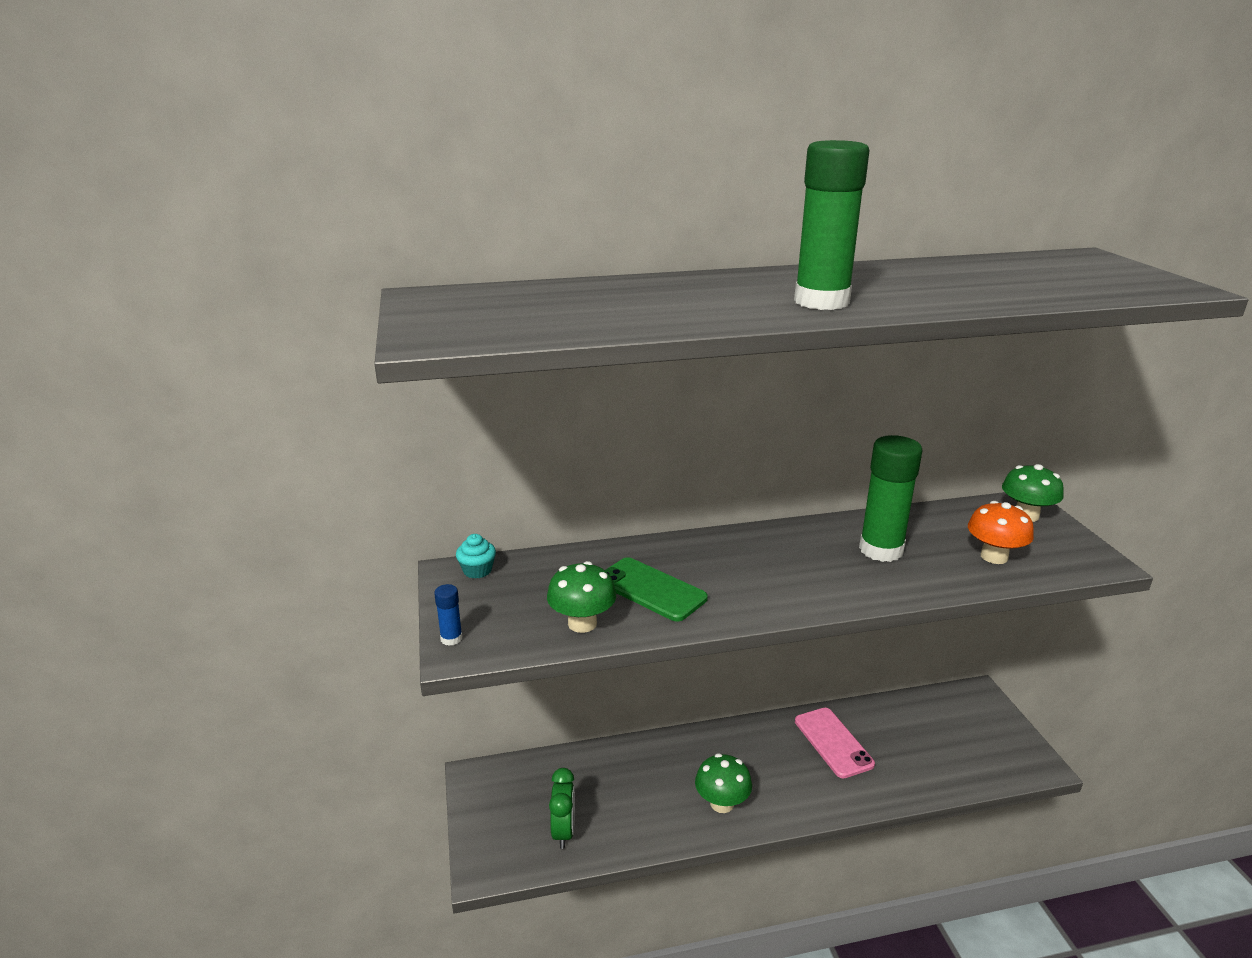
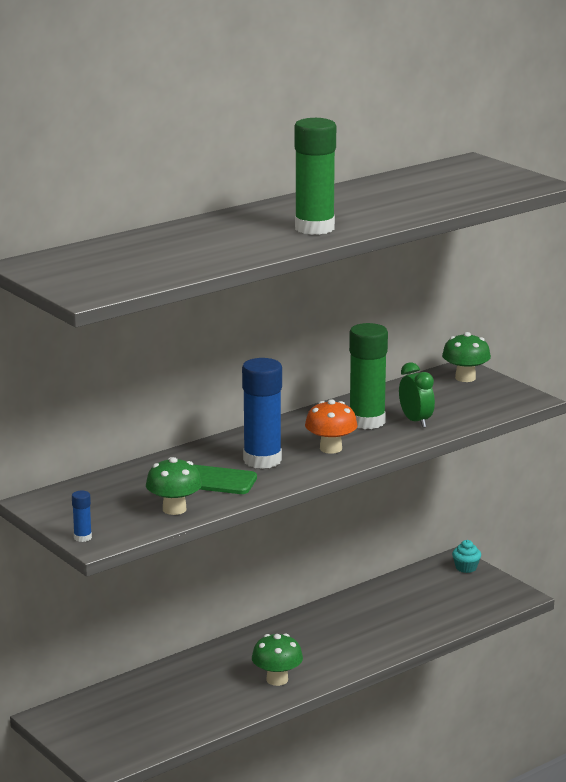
camera: 25 degrees left, 5 degrees down
(477, 570) = (56, 496): turquoise cupcake -> turquoise cupcake (466, 568)
(564, 831) = (156, 728): green clock -> green clock (416, 421)
(729, 576) = (262, 460): none -> blue glue stick
(833, 742) = (348, 621): pink phone -> none
(994, 557) = (452, 410): orange mushroom -> orange mushroom (331, 448)

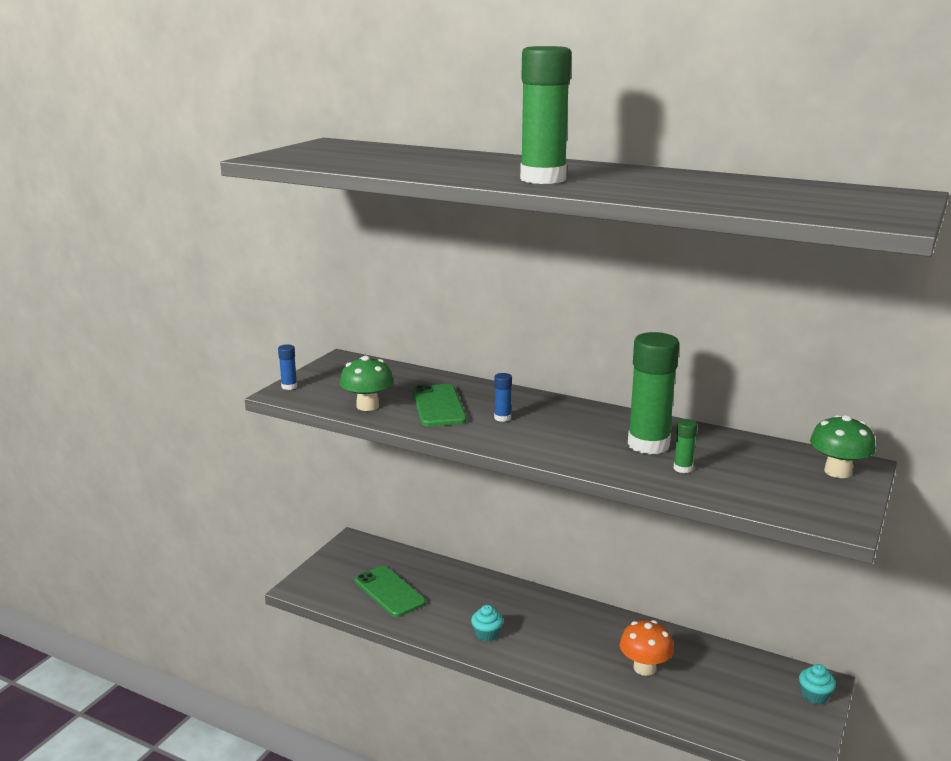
camera: 65 degrees right, 0 degrees up
(164, 714) = (389, 592): none -> green phone
(262, 460) = (502, 418): blue glue stick -> blue glue stick, size x0.43
(277, 680) = (487, 634): green mushroom -> turquoise cupcake
(331, 448) = (563, 441): orange mushroom -> orange mushroom (644, 668)
(416, 421) = (682, 468): green clock -> green glue stick

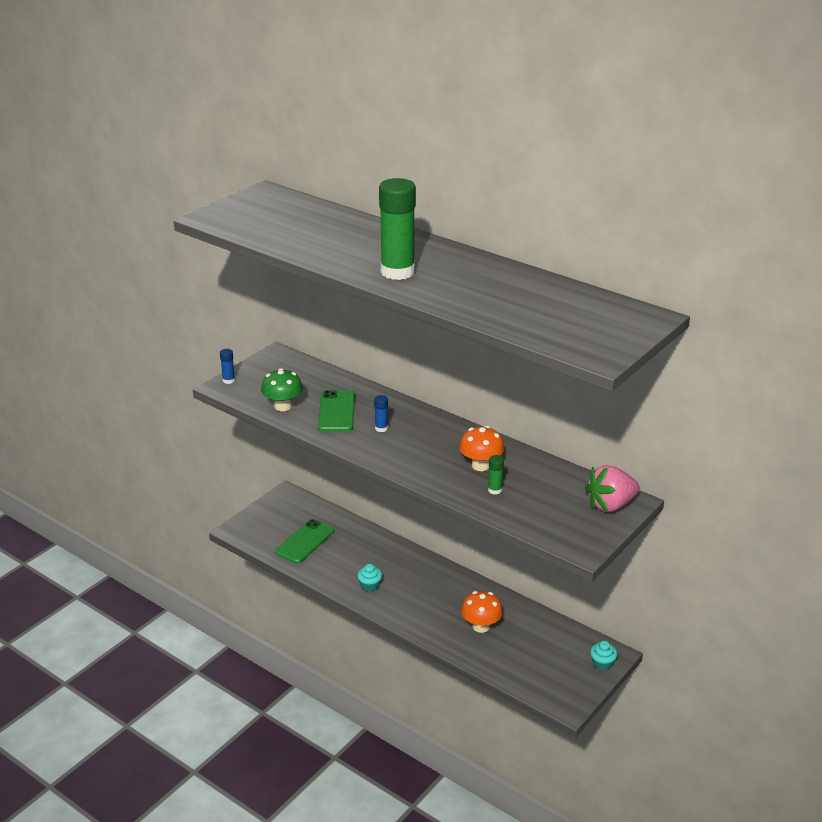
camera: 10 degrees right, 10 degrees up
(389, 592) = (305, 542): green phone -> green phone turned 60 degrees clockwise
(648, 444) = (481, 465): green glue stick -> orange mushroom
(837, 472) = (610, 505): green mushroom -> pink strawberry

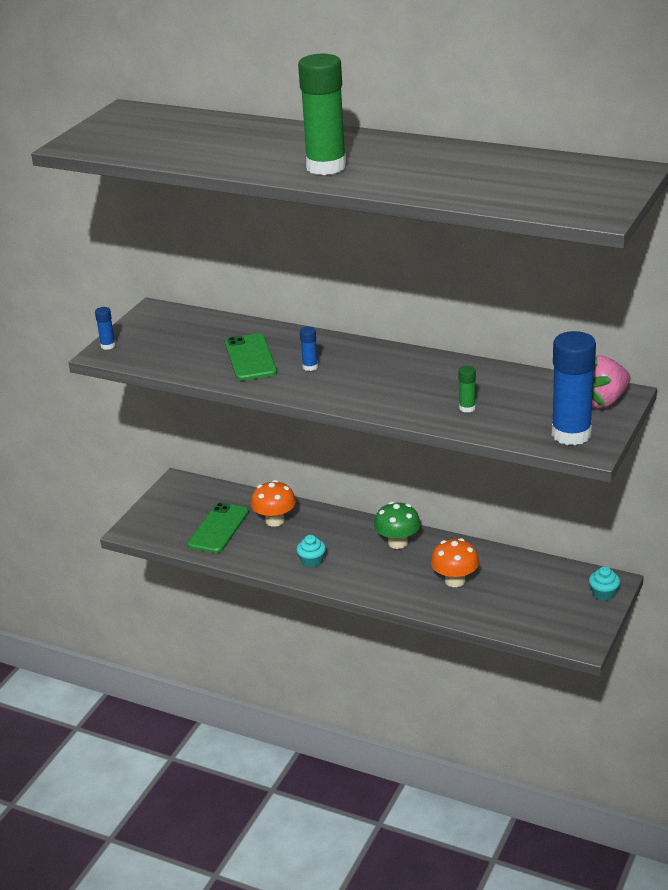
camera: 10 degrees left, 0 degrees up
(283, 406) = (185, 362): green mushroom -> green mushroom (398, 543)
(481, 465) = (440, 386): orange mushroom -> orange mushroom (275, 520)
(572, 531) = (571, 434): none -> blue glue stick

